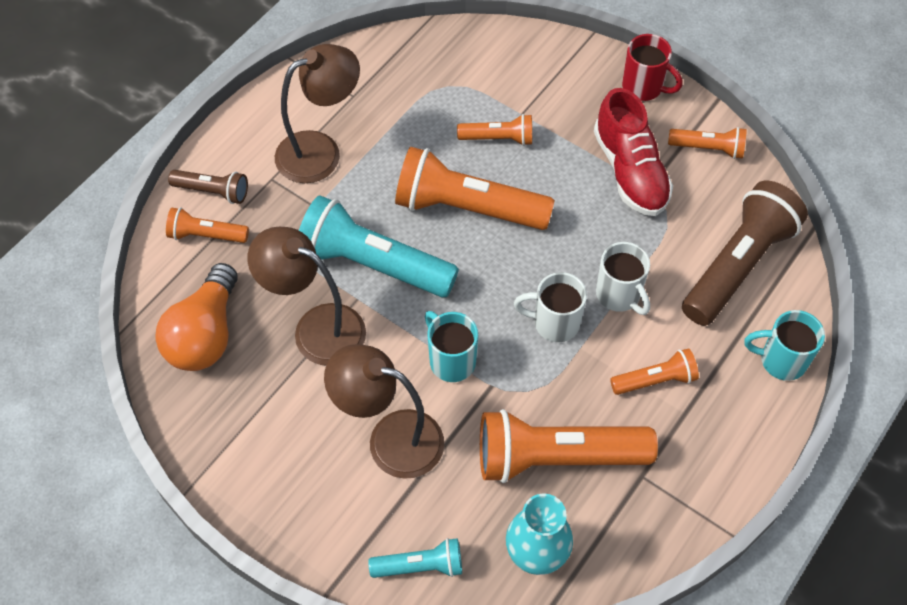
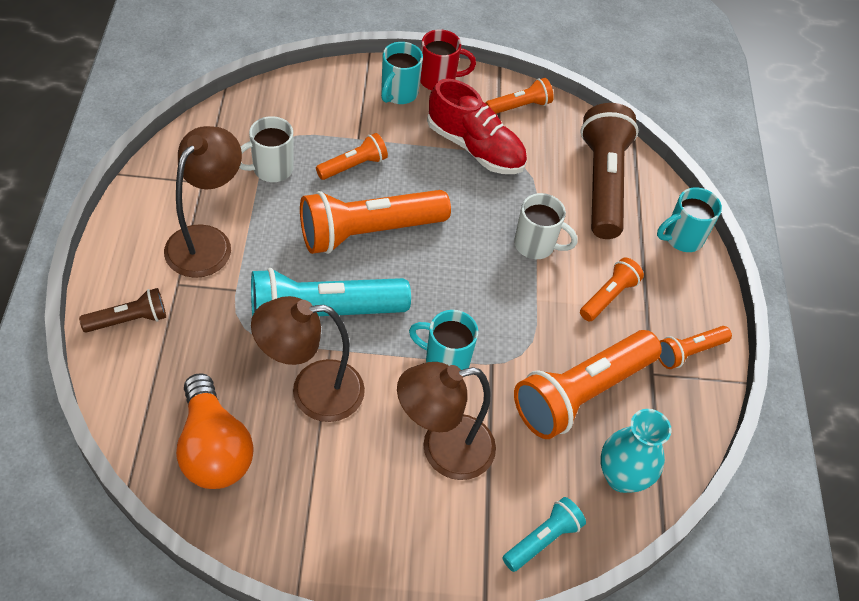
camera: 40 degrees left, 5 degrees down
(206, 235) = (150, 361): orange flashlight -> orange flashlight (689, 352)
(554, 323) = (503, 290): white mug -> white mug (271, 169)
(592, 85) = (398, 94): none -> turquoise mug

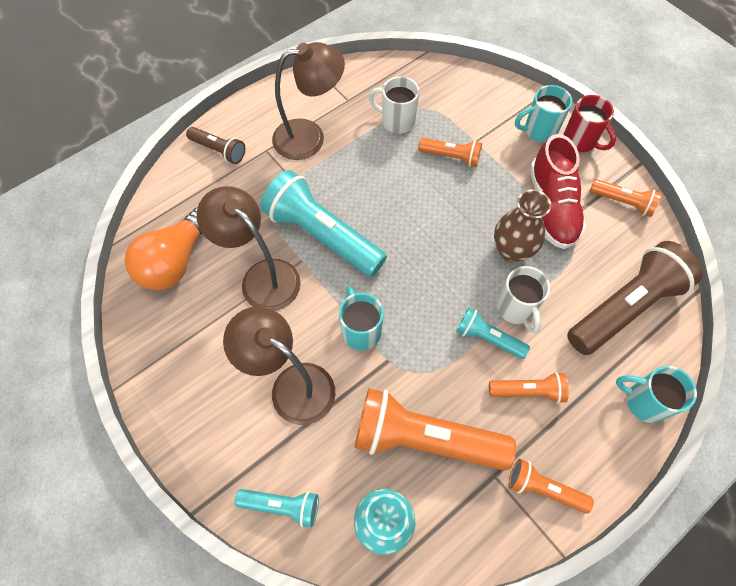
camera: 55 degrees right, 10 degrees up
(368, 232) = (410, 207): orange flashlight -> none
(484, 204) = (511, 250): none -> brown vase
(541, 283) = (488, 338): none -> turquoise flashlight

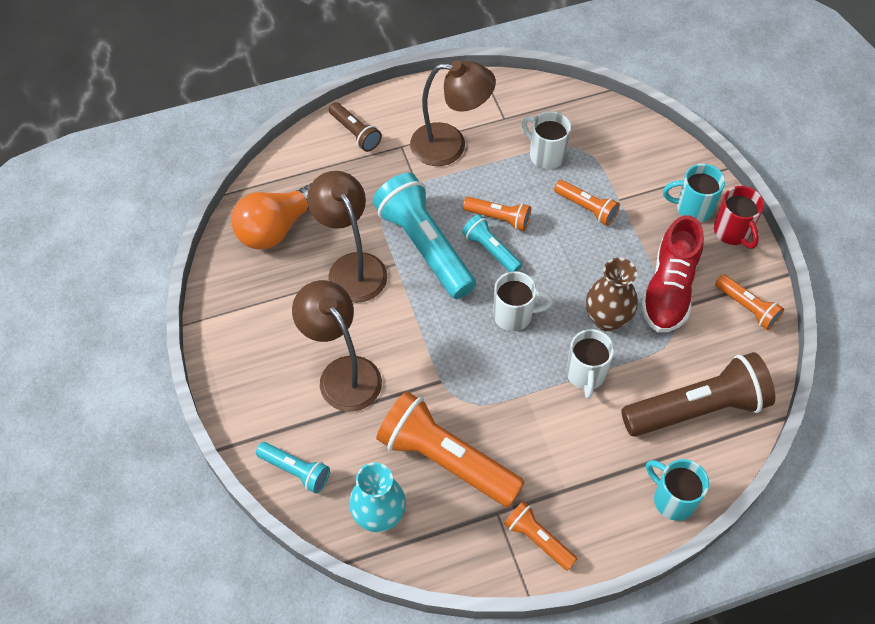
camera: 20 degrees right, 5 degrees down
(360, 330) = (426, 346): turquoise mug -> none
(430, 274) = (514, 315): none -> white mug
(488, 338) = (545, 392): turquoise flashlight -> turquoise flashlight (491, 250)
(528, 391) = (562, 452): orange flashlight -> orange flashlight (498, 218)

